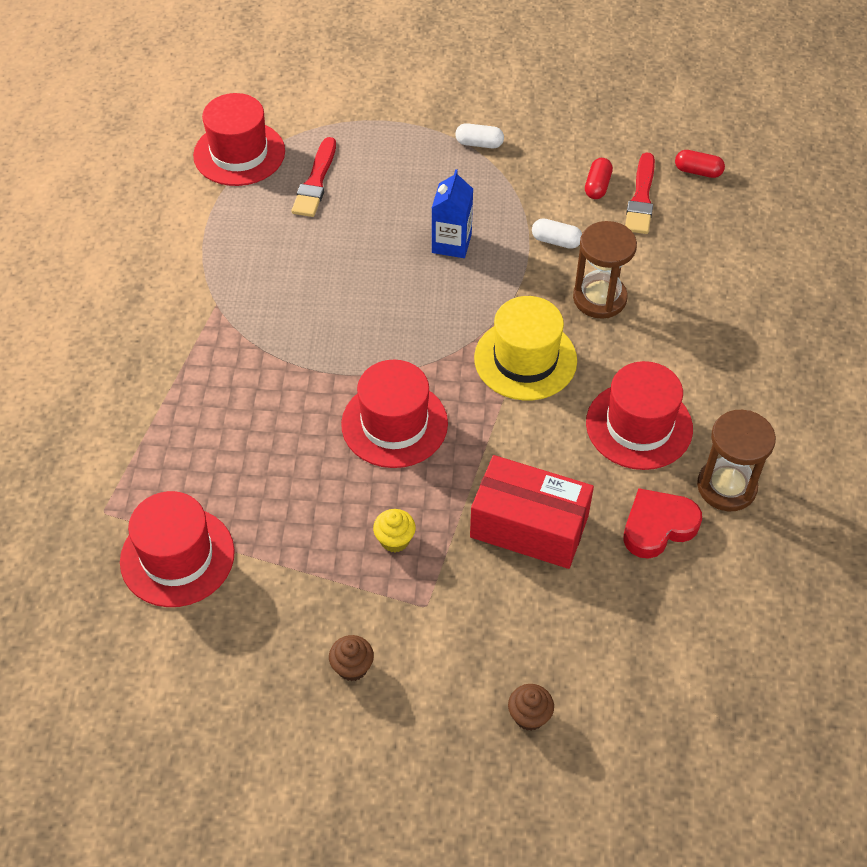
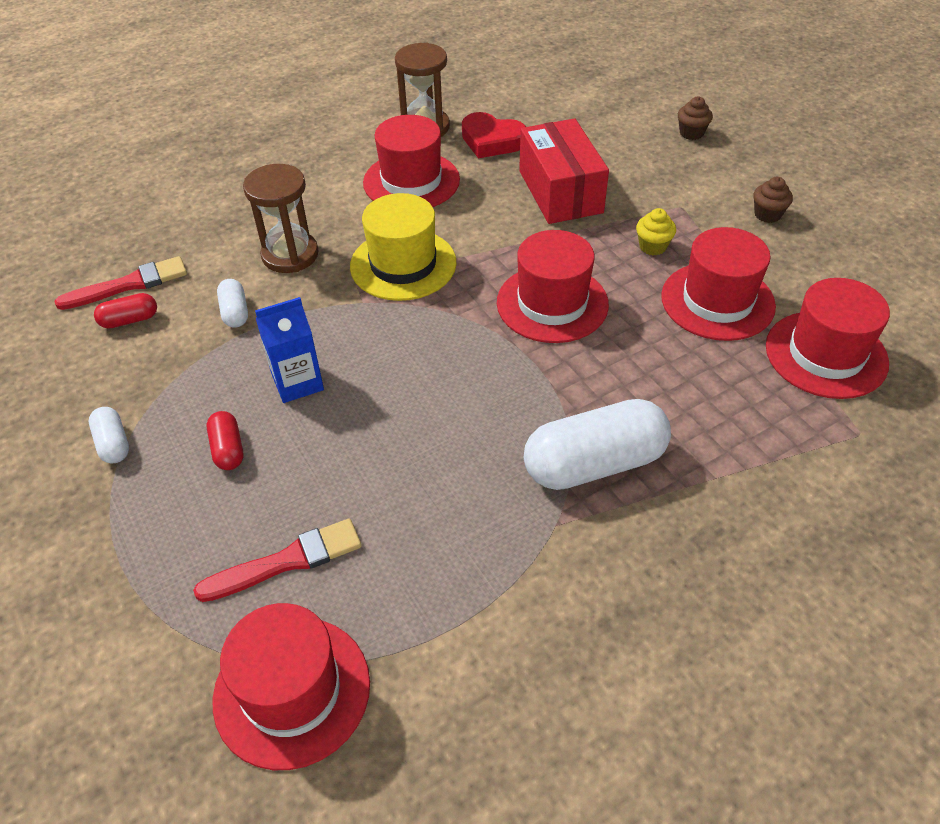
camera: 125 degrees left, 5 degrees down
(235, 350) = (594, 464): none -> white capsule
(294, 533) = (717, 301): none -> red hat
(698, 171) = (62, 265): red capsule -> red capsule (228, 449)

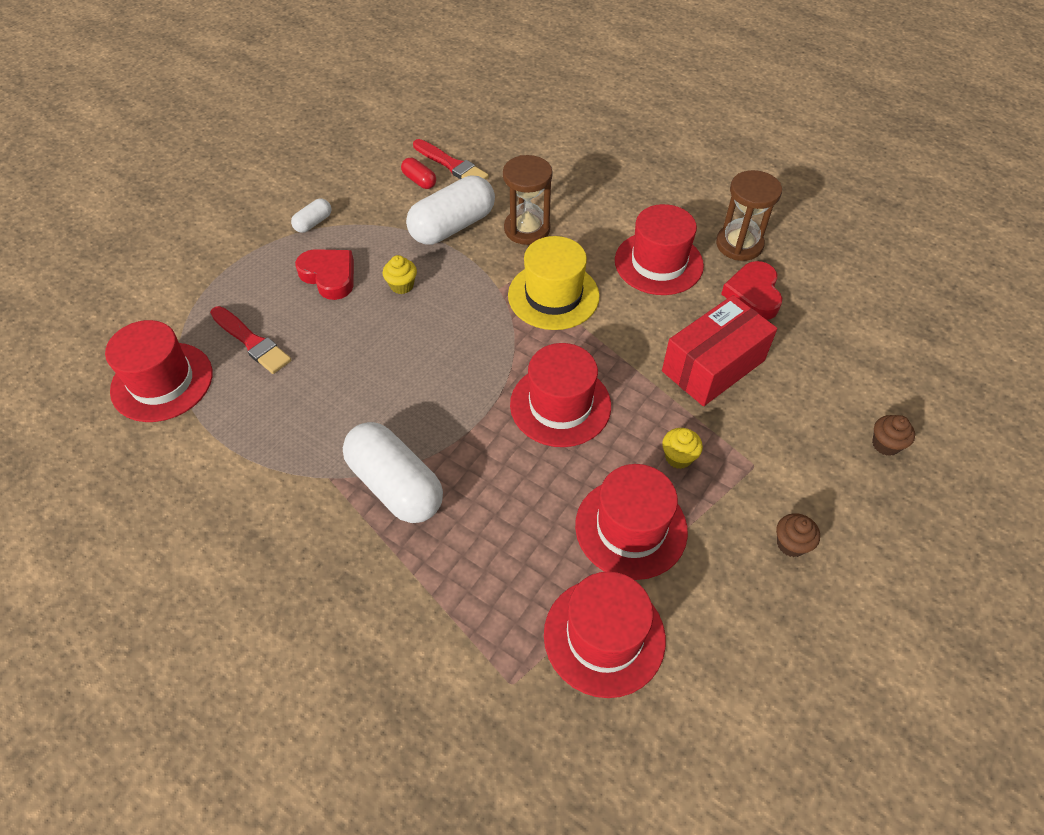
camera: 65 degrees right, 5 degrees up
(228, 449) = (329, 276): red capsule -> red heart
(235, 312) = (452, 226): white capsule -> white capsule, size x2.13
(297, 382) = (402, 285): blue carton -> yellow cupcake

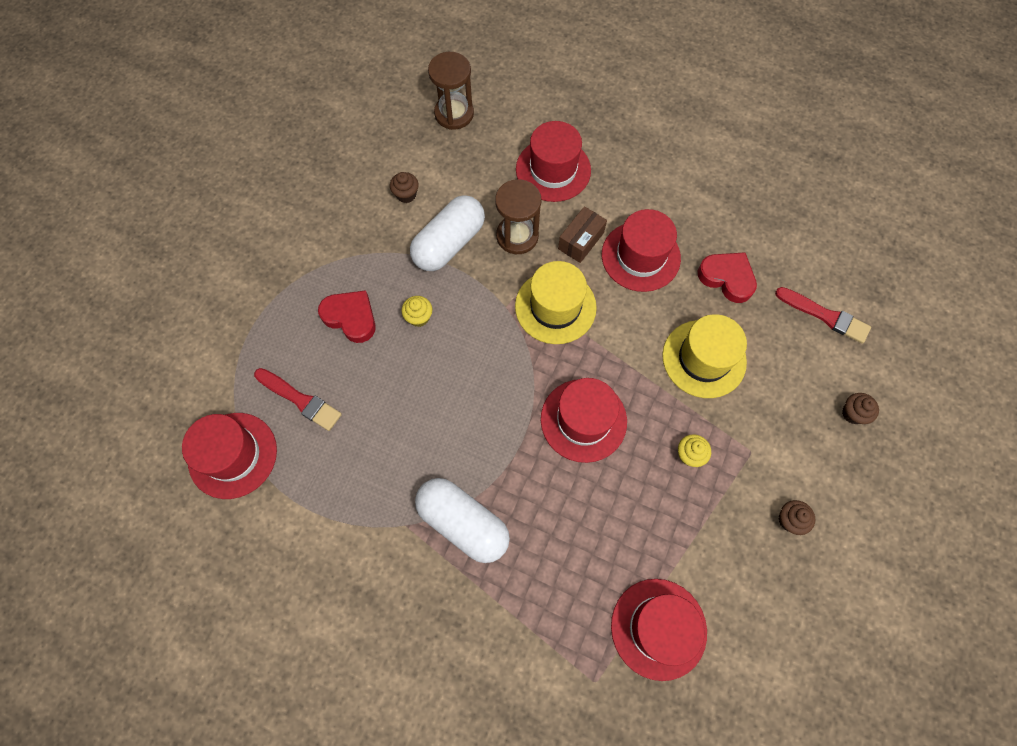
camera: 10 degrees left, 15 degrees up
(313, 223) = (320, 259): white capsule -> none
(419, 181) = (406, 195): red capsule -> brown cupcake
(451, 165) = (432, 171): red brush -> red brush (825, 316)
(595, 241) = (581, 241): none -> brown box
(631, 528) = (662, 528): red hat -> red hat (553, 170)
(713, 366) = (704, 358): red box -> yellow hat
(739, 244) = (707, 225): brown hourglass -> brown hourglass (454, 114)
(753, 294) = (727, 278): red heart -> red heart turned 135 degrees clockwise

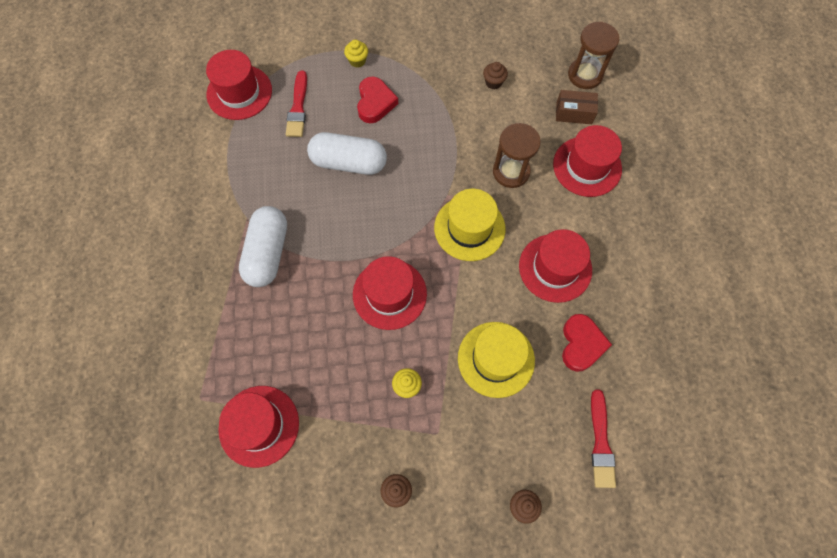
camera: 60 degrees right, 0 degrees up
(419, 317) = (402, 143): yellow cupcake -> yellow cupcake (357, 61)
(449, 243) = (473, 131): white capsule -> white capsule (349, 162)
(581, 241) = (538, 218): brown box -> brown box (574, 113)

